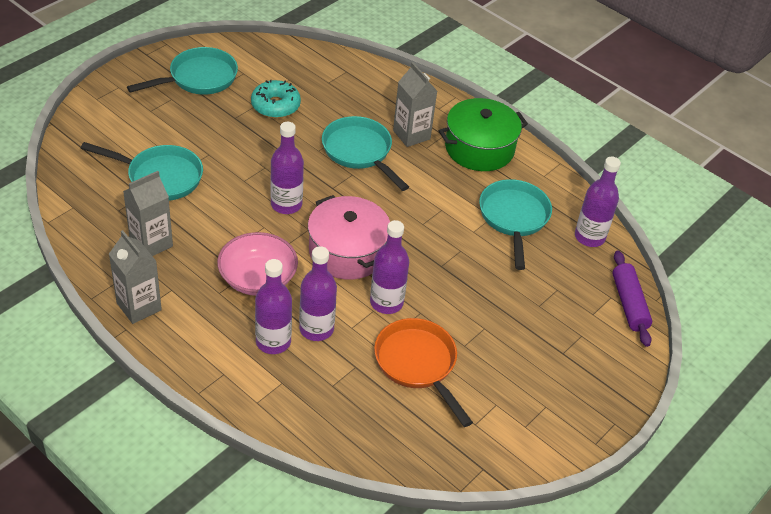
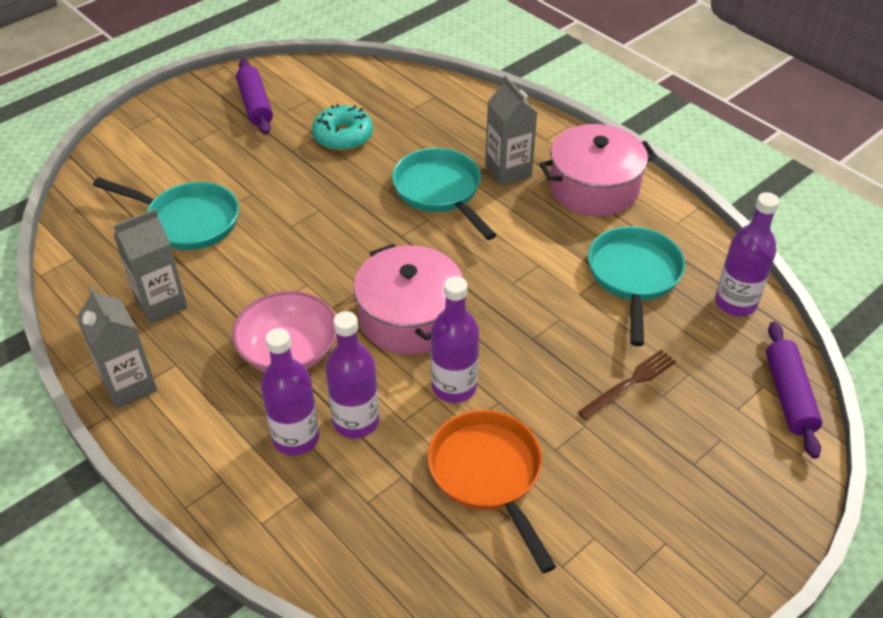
camera: 10 degrees right, 0 degrees up
(199, 78) = (255, 105): turquoise pan -> purple rolling pin
(286, 204) = (339, 256): purple bottle -> none
(479, 148) = (594, 188): green pot -> pink pot
(515, 297) = (629, 383): none -> brown fork

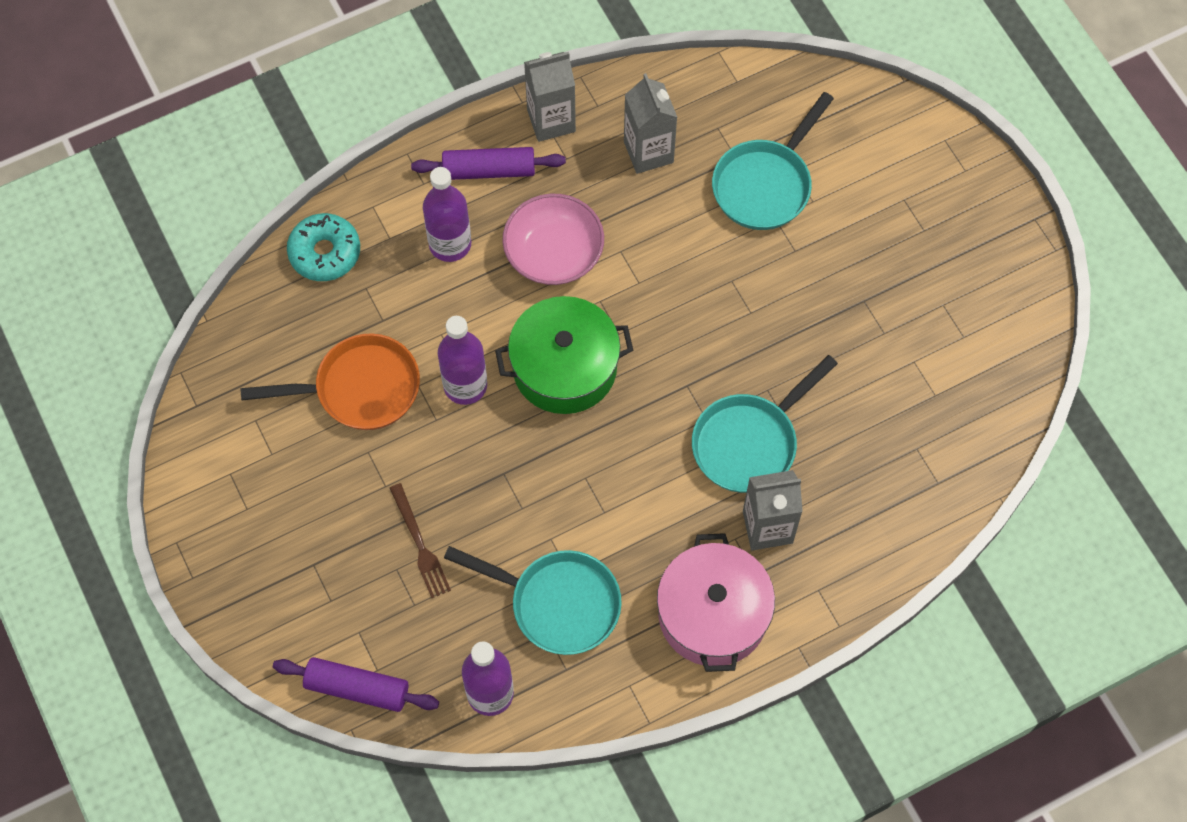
camera: 105 degrees right, 20 degrees up
(255, 105) = (963, 274): purple rolling pin -> purple rolling pin (489, 170)
(343, 136) = (877, 360): turquoise donut -> turquoise donut (325, 253)
(356, 421) = (452, 295): purple bottle -> none
(410, 318) = (564, 367): pink pot -> green pot
(440, 192) = (749, 443): turquoise pan -> turquoise pan turned 150 degrees clockwise

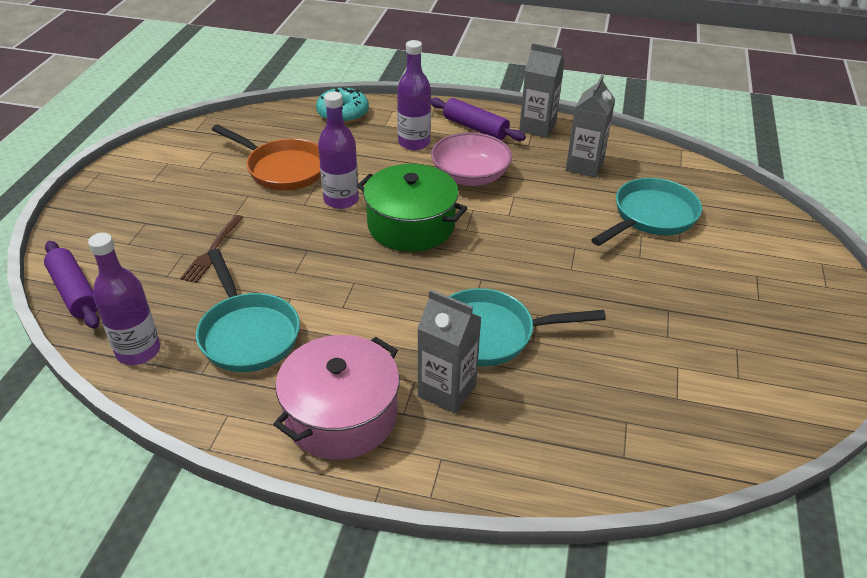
camera: 40 degrees right, 25 degrees down
(765, 185) = (651, 216): turquoise pan -> turquoise pan turned 150 degrees clockwise

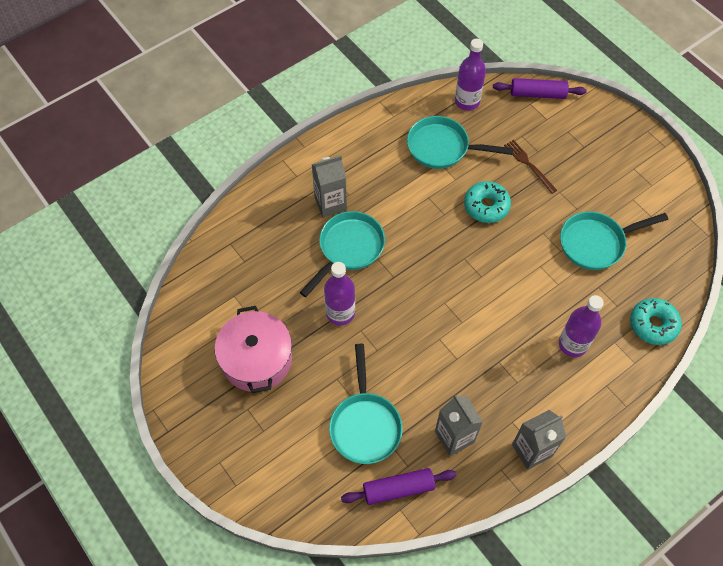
camera: 130 degrees right, 20 degrees up
(283, 169) = (596, 243): orange pan -> turquoise pan
(308, 256) = (486, 206): none -> turquoise donut
(341, 200) = (532, 255): purple bottle -> purple bottle (340, 313)
(341, 415) = (355, 155): pink pot -> pink pot (257, 359)
(411, 225) = (473, 275): green pot -> none
(470, 176) = (501, 349): pink bowl -> none
(475, 128) = (564, 403): purple rolling pin -> purple rolling pin (398, 489)

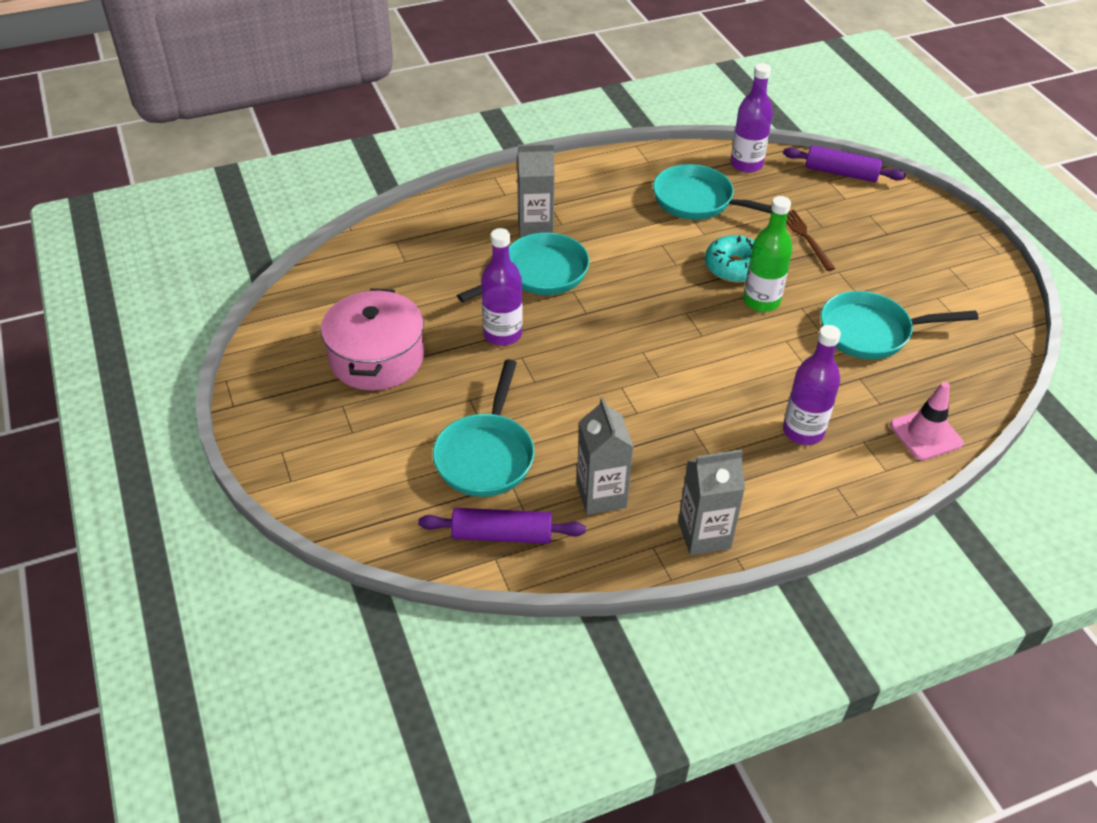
camera: 15 degrees right, 15 degrees down
(514, 234) = (761, 301): none -> green bottle
(653, 325) = (925, 434): turquoise donut -> pink traffic cone

